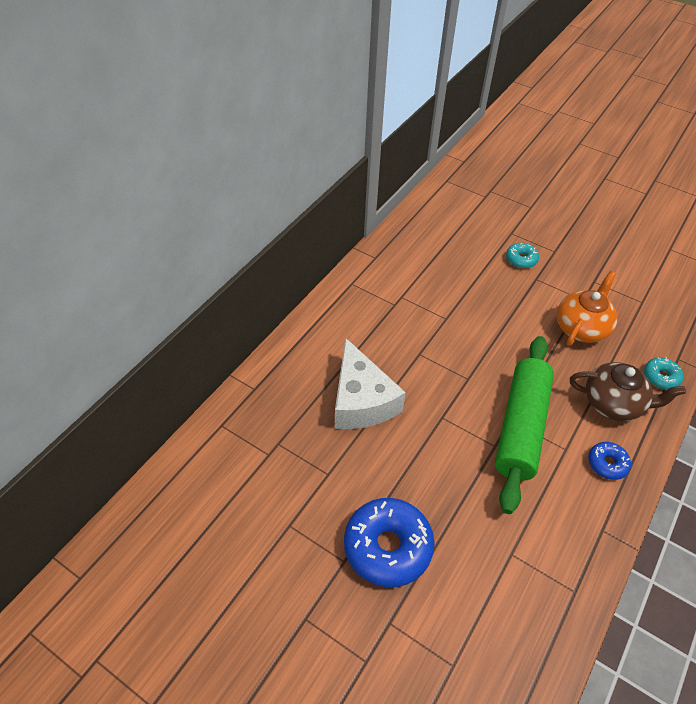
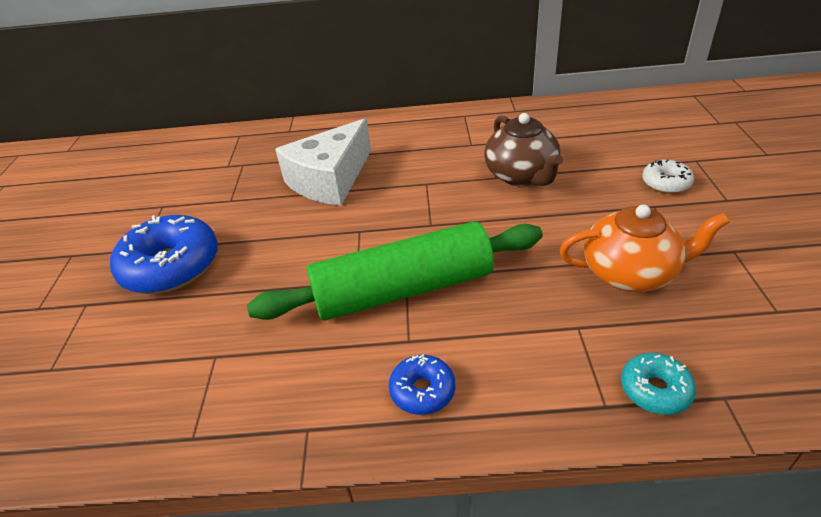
camera: 60 degrees right, 10 degrees down
(521, 259) = (665, 183): turquoise donut -> white donut
(613, 403) = (536, 356): brown teapot -> brown teapot (521, 176)

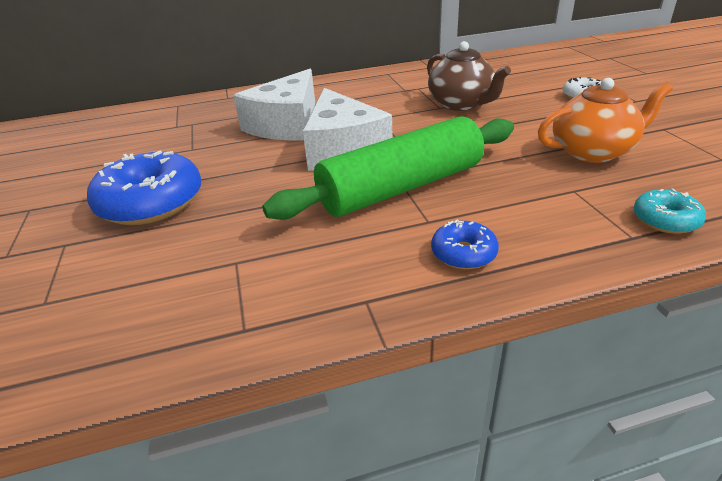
camera: 15 degrees left, 5 degrees down
(369, 225) = (343, 149): none -> white cheese

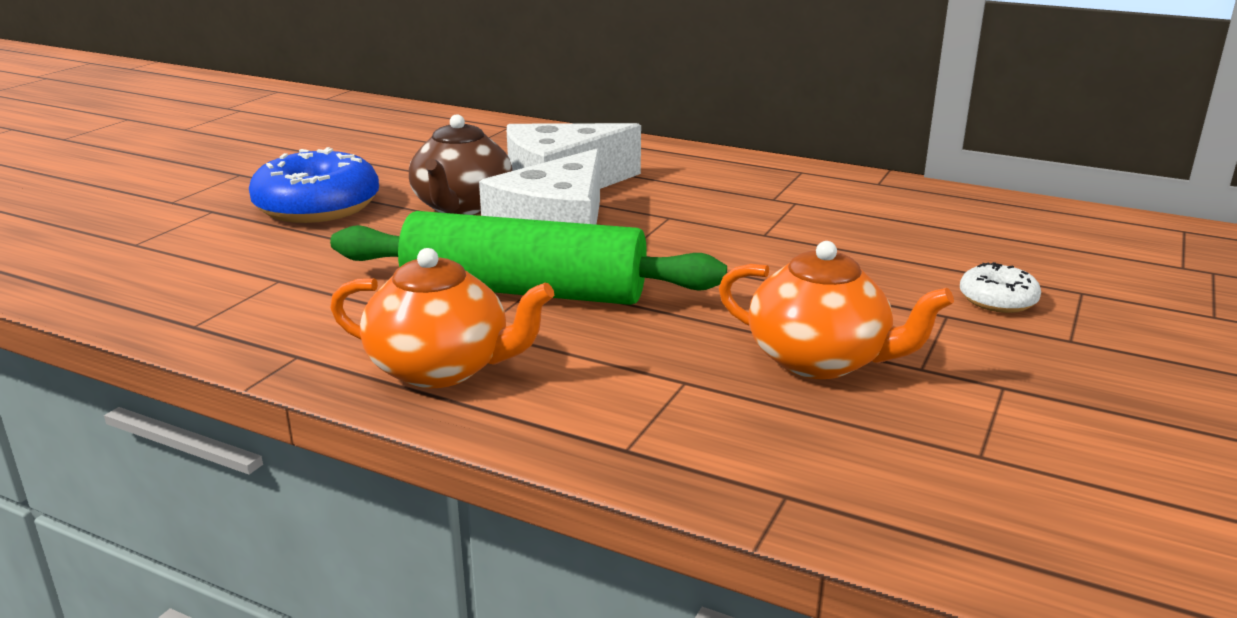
camera: 40 degrees right, 10 degrees down
(461, 104) = (800, 241): brown teapot -> brown teapot (462, 207)
(463, 253) = (442, 368): blue donut -> orange teapot
(665, 220) = (705, 458): turquoise donut -> none

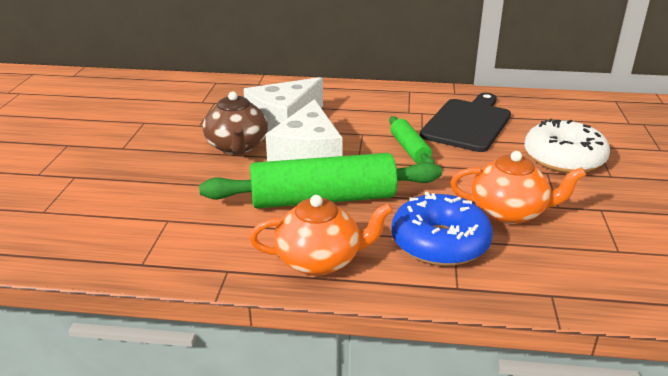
camera: 20 degrees left, 5 degrees up
(317, 206) = (144, 161): blue donut -> blue donut (440, 243)
(727, 247) = (409, 149): none -> green rolling pin
(862, 226) = (467, 123): none -> black cutting board
(997, 300) = (563, 158): white donut -> white donut, size x1.99

